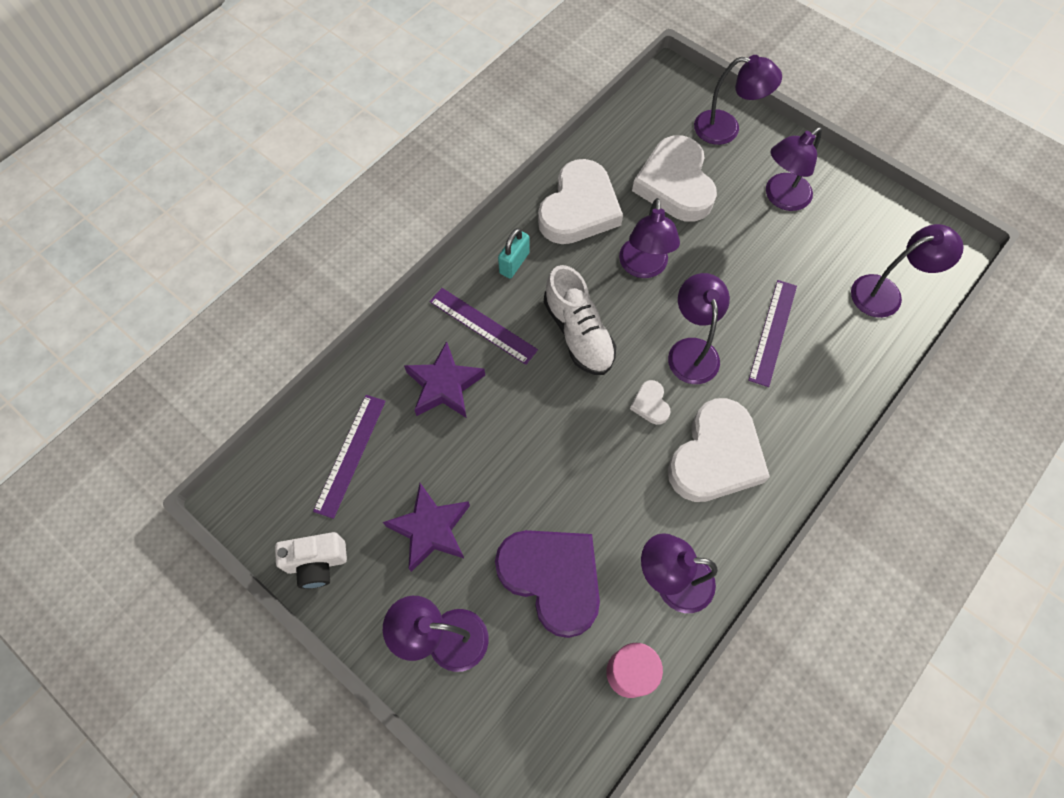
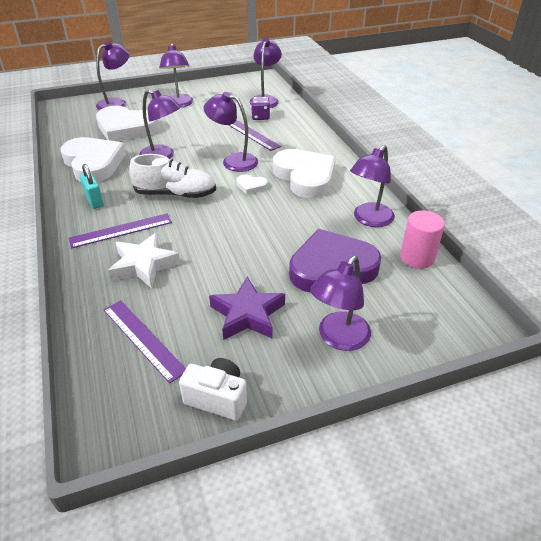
camera: 60 degrees left, 25 degrees down
(317, 563) = (217, 398): white camera -> white camera turned 90 degrees counterclockwise
(444, 385) = (144, 265): purple star -> white star
(828, 316) = (260, 117): none -> purple dice

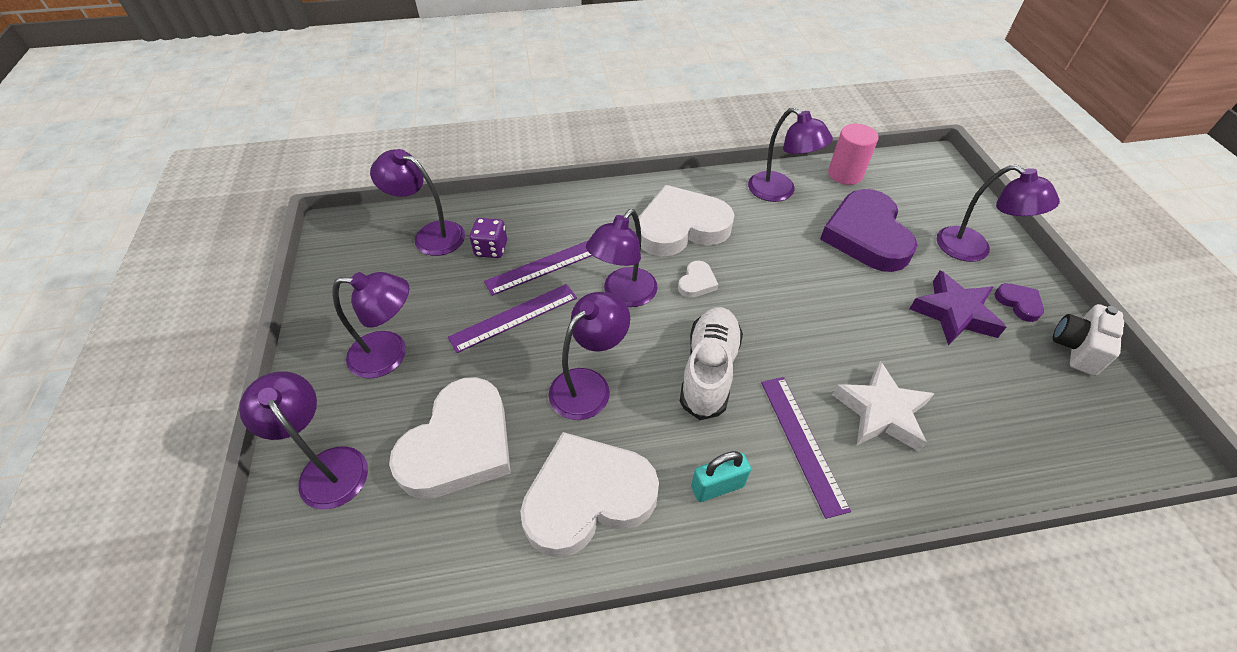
camera: 80 degrees left, 10 degrees up
(143, 339) = (1015, 412): purple ruler -> purple ruler (514, 317)
(270, 363) = (1019, 303): none -> purple heart

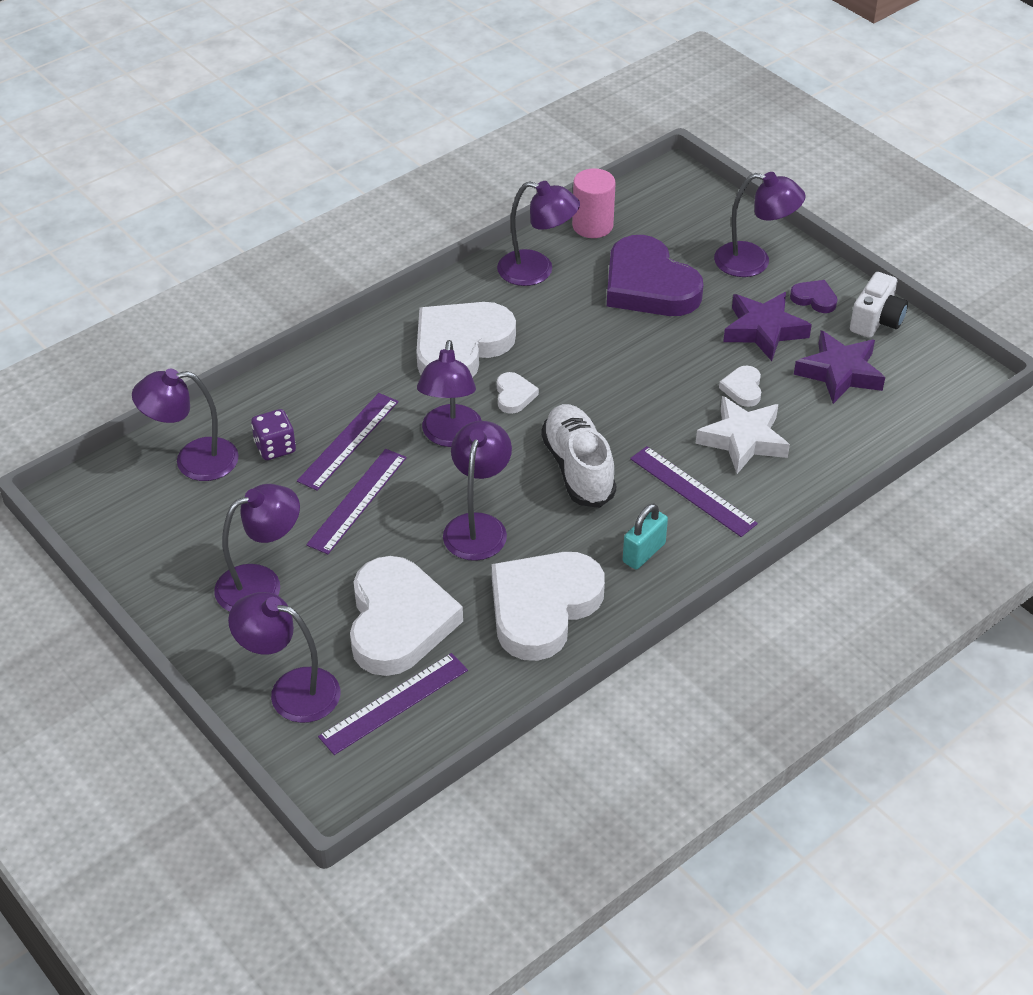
camera: 30 degrees left, 5 degrees down
(391, 528) = (394, 703): none -> purple ruler
(906, 360) = (743, 389): none -> white heart
(1015, 385) = (840, 373): none -> purple star
(1077, 348) = (876, 321): white camera -> white camera turned 150 degrees counterclockwise

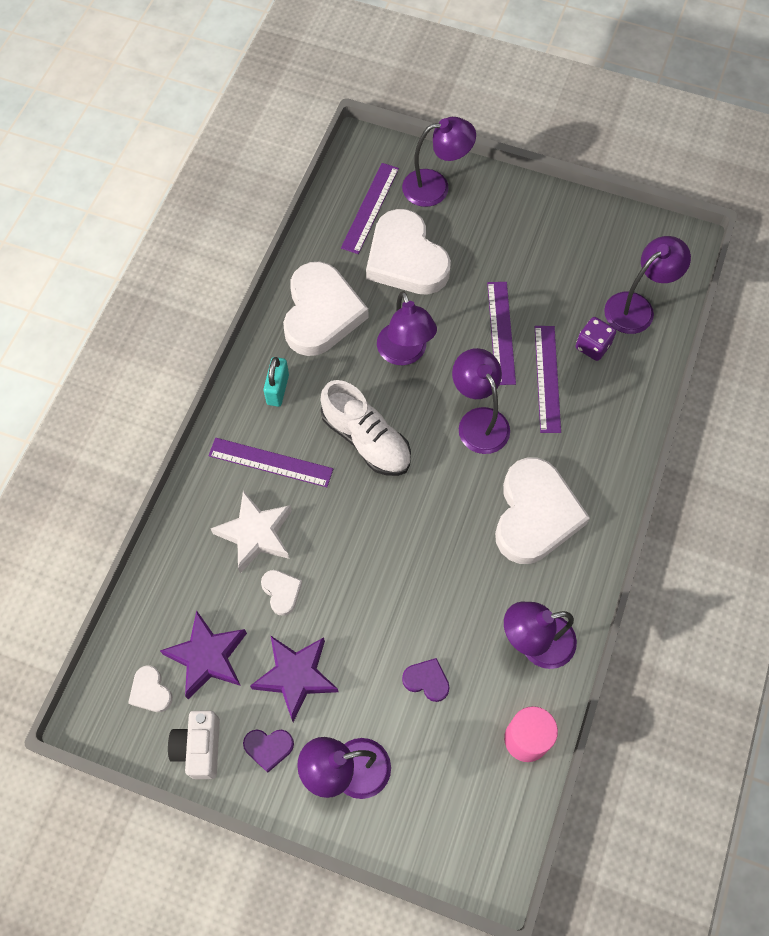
camera: 150 degrees right, 20 degrees up
(261, 584) = (511, 242): purple lamp -> none
(514, 395) = (458, 486): white heart -> white heart (151, 691)
(649, 285) = (427, 680): purple heart -> purple heart, size x0.42

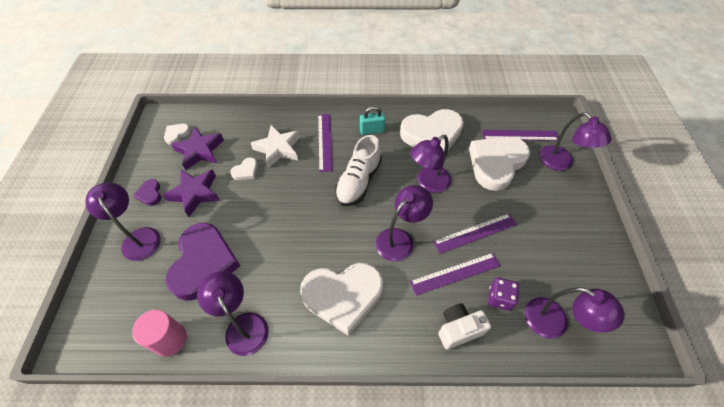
camera: 70 degrees right, 10 degrees down
(199, 747) = (147, 164): white camera -> white camera (458, 329)
(427, 680) = (204, 263): purple heart -> purple heart, size x2.36

